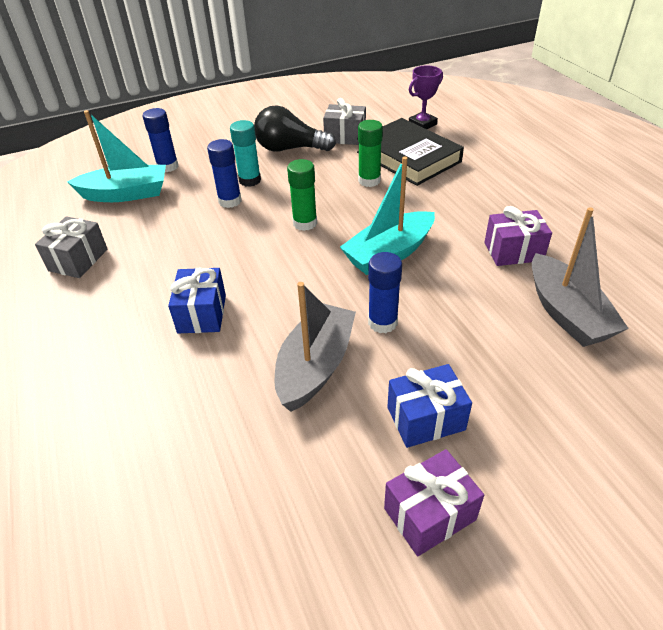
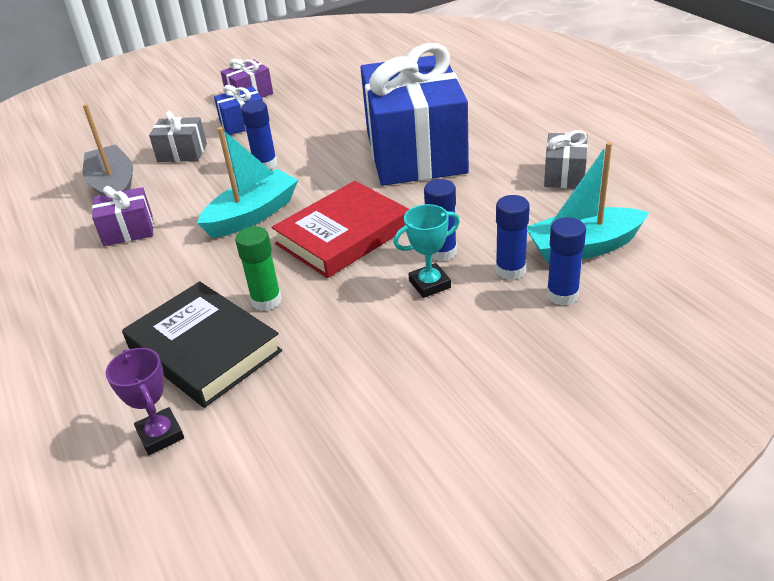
camera: 175 degrees right, 5 degrees down
(189, 184) = (510, 270): none -> blue glue stick
(202, 314) = (415, 152): blue gift -> blue gift, size x2.40
(250, 180) = (429, 284): turquoise glue stick -> turquoise trophy
(290, 149) = (389, 349): black light bulb -> none
(305, 223) = (343, 235): green glue stick -> red book
(315, 366) = (316, 136): grey boat -> none
(345, 137) = (301, 387): grey gift -> grey gift (182, 153)
(422, 124) = (160, 435): purple trophy -> purple trophy turned 75 degrees counterclockwise

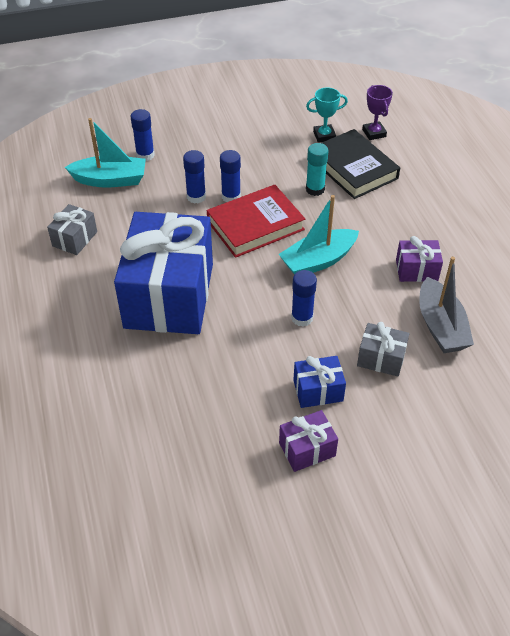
camera: 170 degrees left, 10 degrees up
(266, 300) = (315, 189): green glue stick -> turquoise glue stick
(429, 284) = (214, 178): turquoise trophy -> turquoise trophy (324, 136)
(510, 270) = (163, 175): blue glue stick -> blue glue stick (231, 197)

